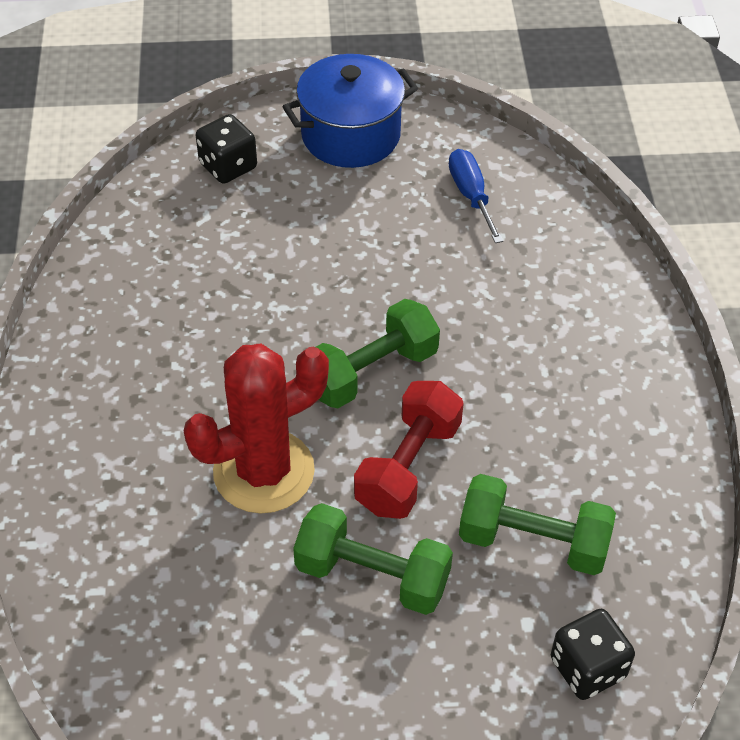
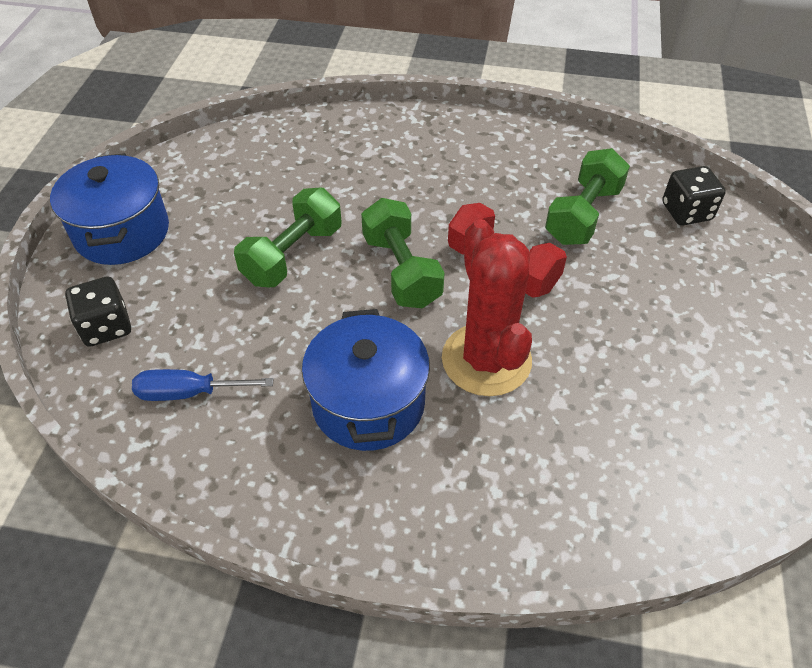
camera: 75 degrees left, 0 degrees up
(184, 382) = (368, 403): none -> blue pot
(372, 575) = (600, 308): green dumbbell -> green dumbbell (293, 255)
(471, 195) = (238, 175): blue screwdriver -> blue screwdriver (188, 393)

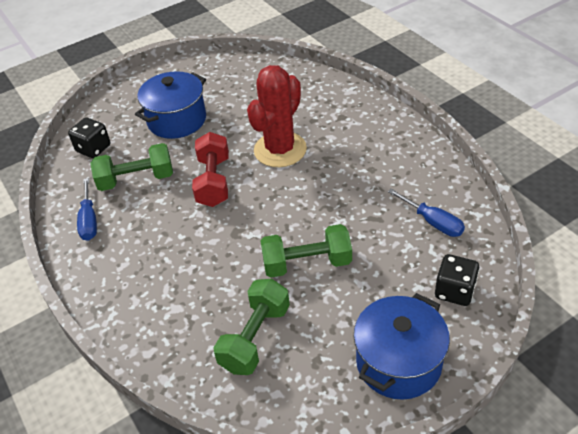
camera: 130 degrees left, 5 degrees down
(368, 403) = (352, 165): blue pot -> blue pot (177, 120)
(401, 270) = (262, 213): green dumbbell -> green dumbbell (255, 338)
(555, 156) = (89, 221): none -> blue screwdriver

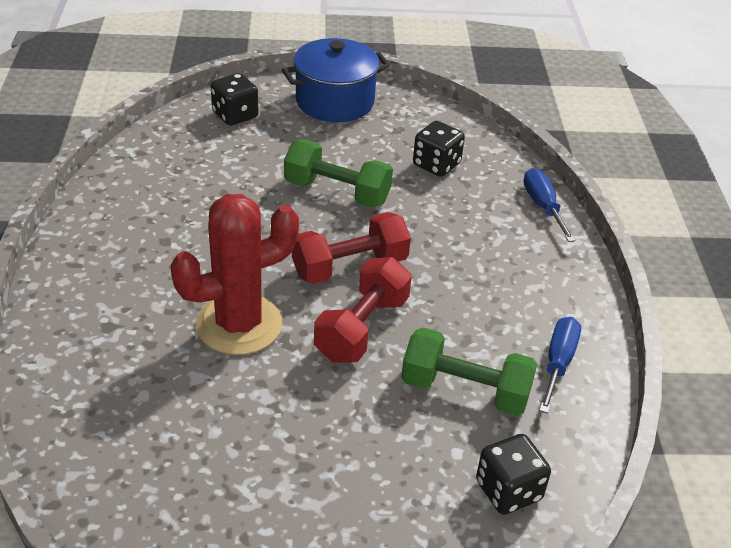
camera: 155 degrees left, 5 degrees down
(177, 120) = (339, 468): blue pot -> none
(250, 213) = (349, 267): none -> red dumbbell
(255, 338) = (436, 165): green dumbbell -> black dice
(433, 222) = (179, 164): blue screwdriver -> blue screwdriver (543, 206)

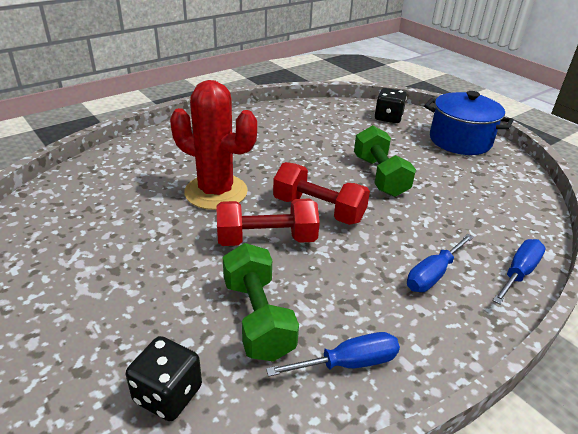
camera: 55 degrees right, 5 degrees down
(436, 165) = (473, 202): black dice -> none
(504, 253) = (433, 275): none -> blue screwdriver

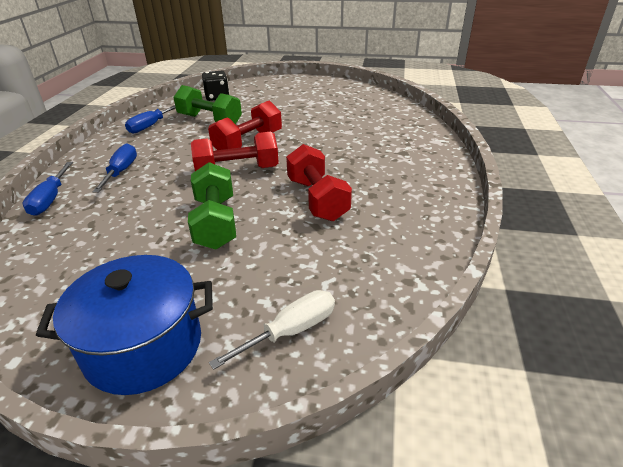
camera: 140 degrees right, 0 degrees up
(216, 192) = (322, 148): red cactus -> none
(293, 156) = (317, 199): none -> red dumbbell
(380, 176) = (215, 222): green dumbbell -> green dumbbell turned 45 degrees clockwise
(388, 118) = (291, 331): black dice -> white screwdriver

